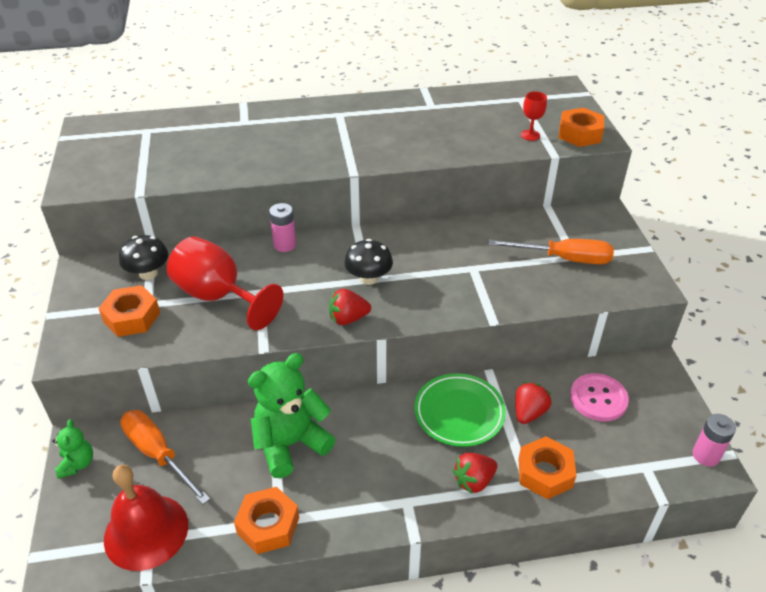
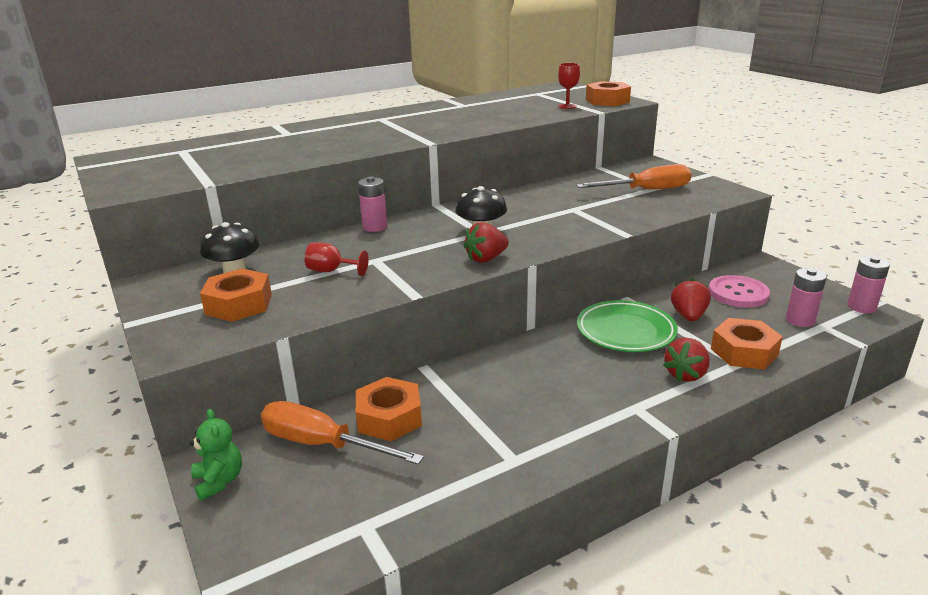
camera: 20 degrees left, 15 degrees down
(146, 531) = (356, 518): red bell -> none
(218, 296) = (331, 271): red goblet -> red goblet, size x0.45
(268, 525) = (503, 468): orange nut -> orange nut (389, 418)
(290, 444) = (474, 395): green teddy bear -> none
(629, 452) = (800, 320): none -> pink battery

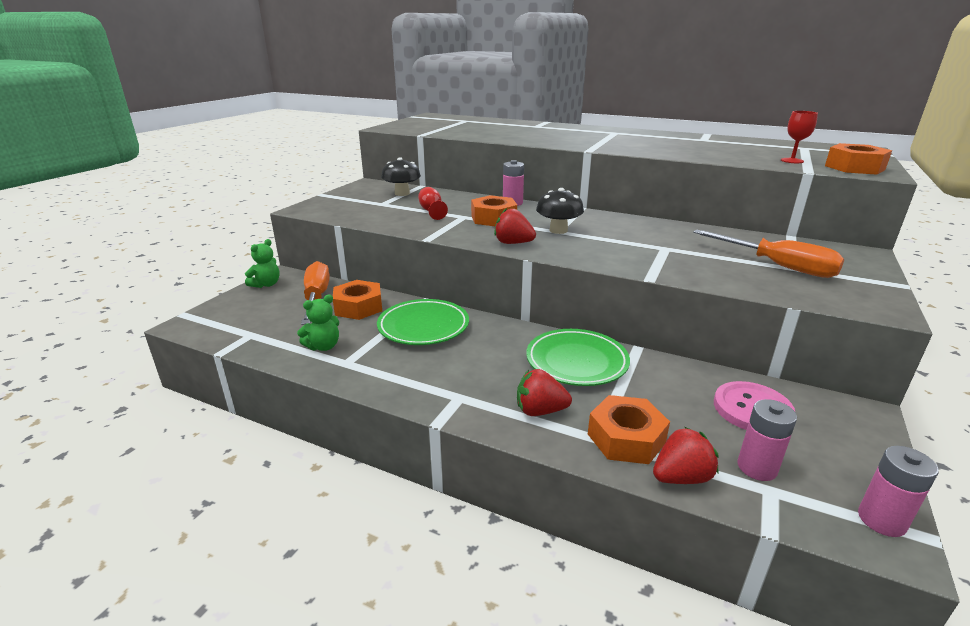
camera: 55 degrees right, 0 degrees up
(239, 304) = (364, 206): orange nut -> orange nut (493, 218)
(461, 468) = (323, 346): none -> green teddy bear
(485, 387) = (423, 326): none -> green plate
(688, 316) = (653, 388): red strawberry -> red strawberry (681, 477)

